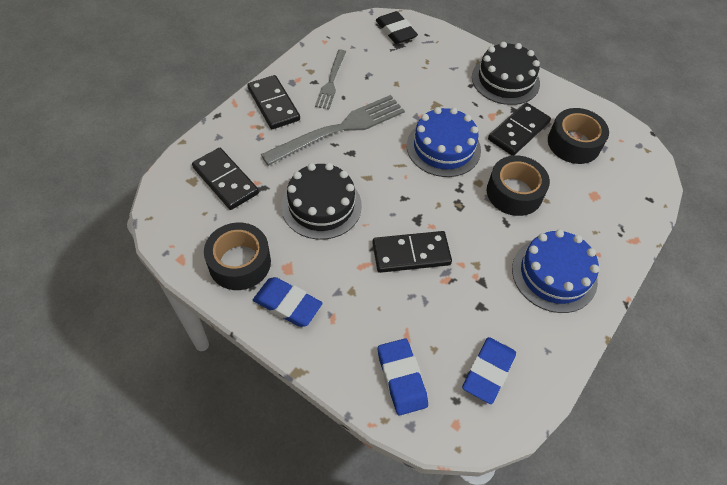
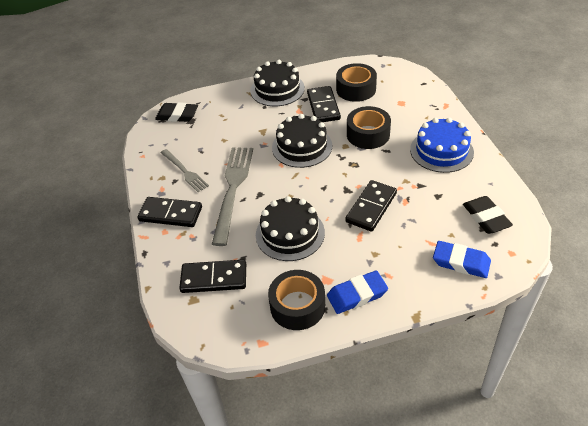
camera: 45 degrees left, 10 degrees down
(443, 147) = (302, 146): blue cake -> black cake
(488, 372) = (486, 217): blue eraser -> black eraser

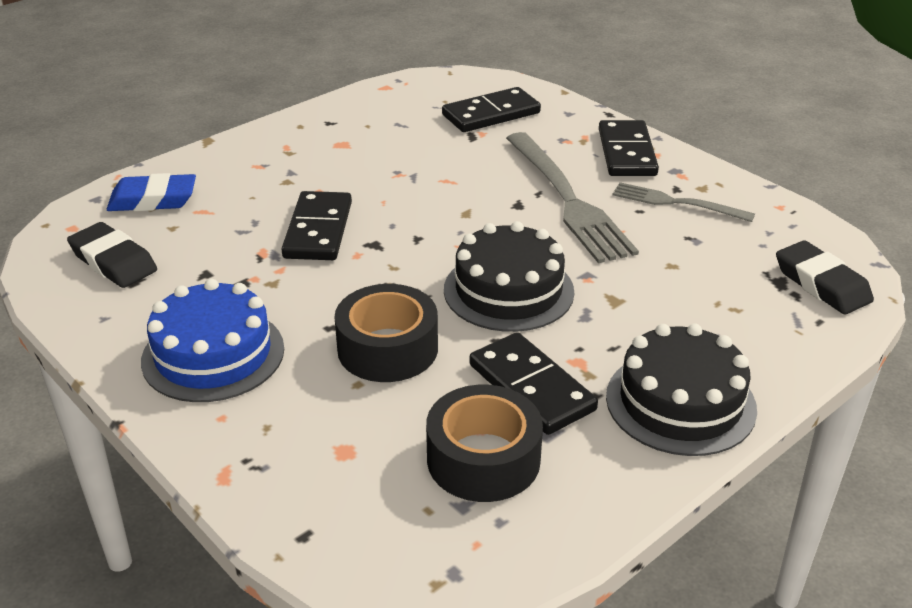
camera: 150 degrees right, 10 degrees down
(170, 214) = (626, 152): black domino -> black domino turned 75 degrees counterclockwise
(177, 115) = (822, 284): black eraser -> black eraser turned 75 degrees clockwise
(290, 233) = (427, 173): black cake -> none
(297, 306) = (364, 117): black tape -> none
(357, 295) = (293, 140): blue eraser -> none

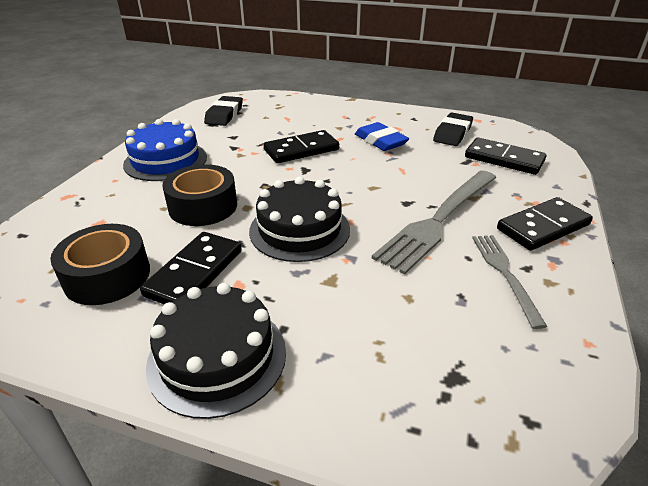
camera: 60 degrees right, 0 degrees up
(153, 200) = (284, 105): blue eraser -> blue eraser (380, 141)
(822, 284) = (484, 414): black eraser -> black eraser (452, 133)

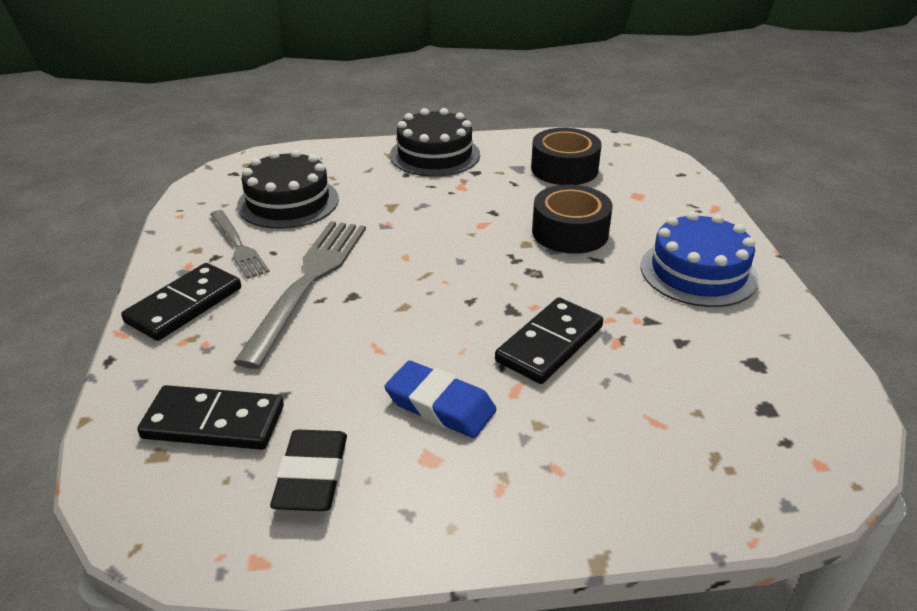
camera: 155 degrees right, 0 degrees up
(195, 273) = (503, 185): black domino -> none
(224, 115) = (771, 392): black eraser -> none
(299, 230) = (450, 235): black cake -> black cake (288, 202)

